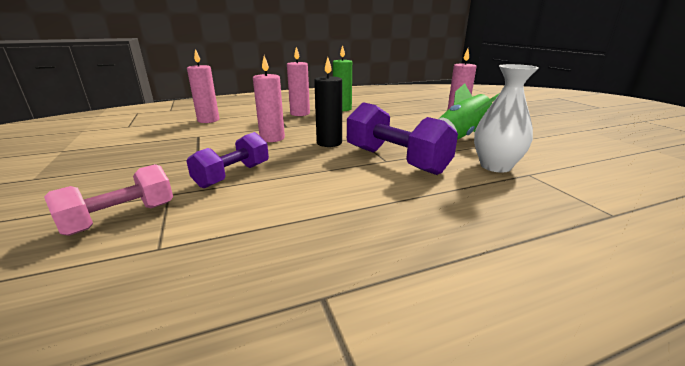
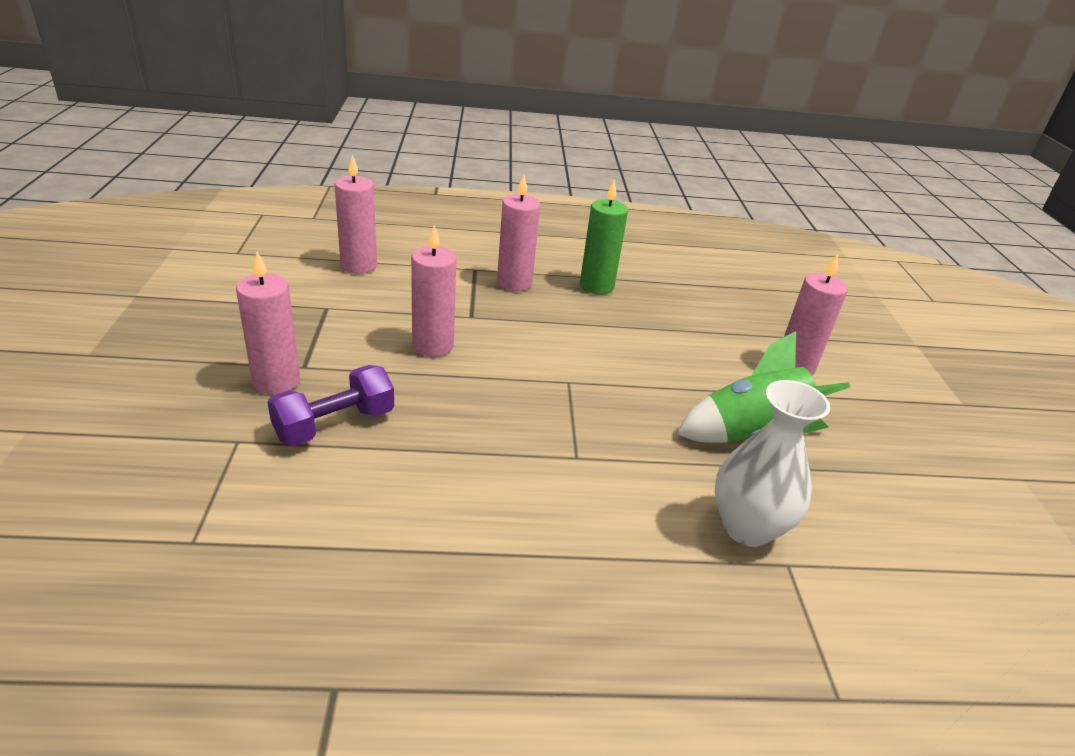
camera: 15 degrees right, 10 degrees up
(121, 218) = (168, 471): pink dumbbell -> none
(182, 166) = (276, 381): none -> pink candle
(329, 143) = (515, 384): black candle -> none
(395, 160) = (591, 461): purple dumbbell -> none

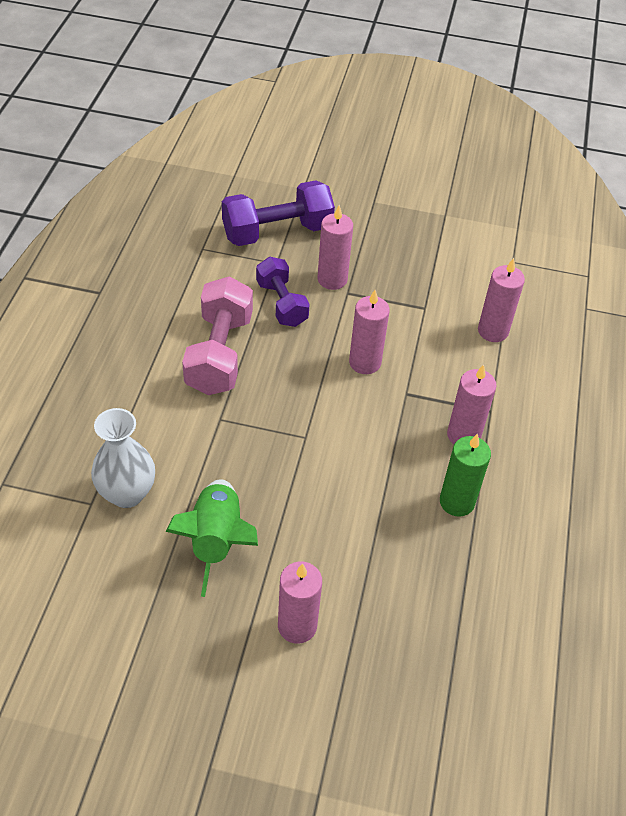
camera: 105 degrees right, 15 degrees up
(154, 448) = (277, 232): none -> purple dumbbell
(456, 475) = (219, 353): none -> pink dumbbell

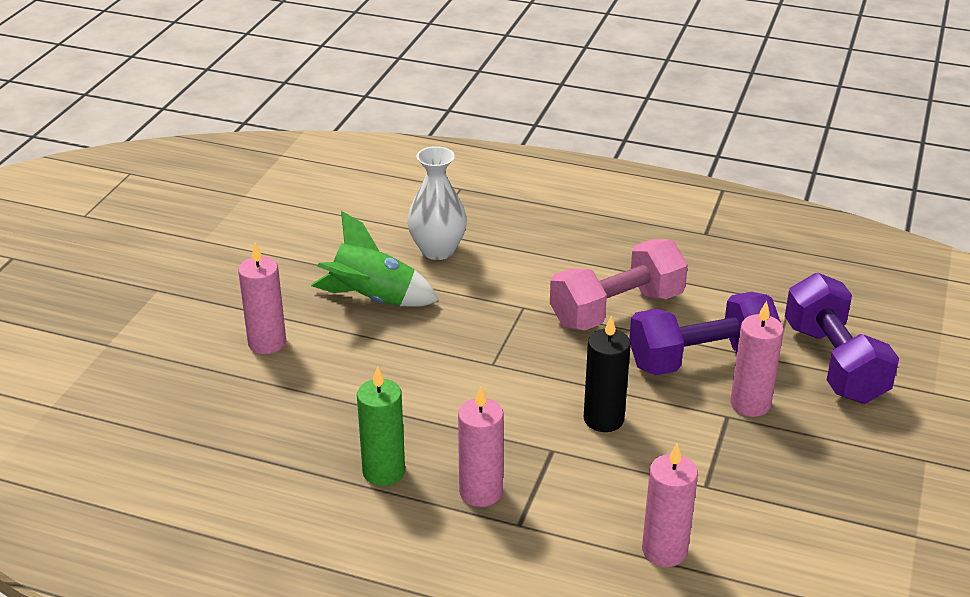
camera: 100 degrees right, 15 degrees down
(219, 353) = (617, 309): pink dumbbell -> pink dumbbell turned 45 degrees counterclockwise
(281, 303) = (701, 359): purple dumbbell -> purple dumbbell, size x1.54
(365, 362) = (603, 419): pink candle -> black candle

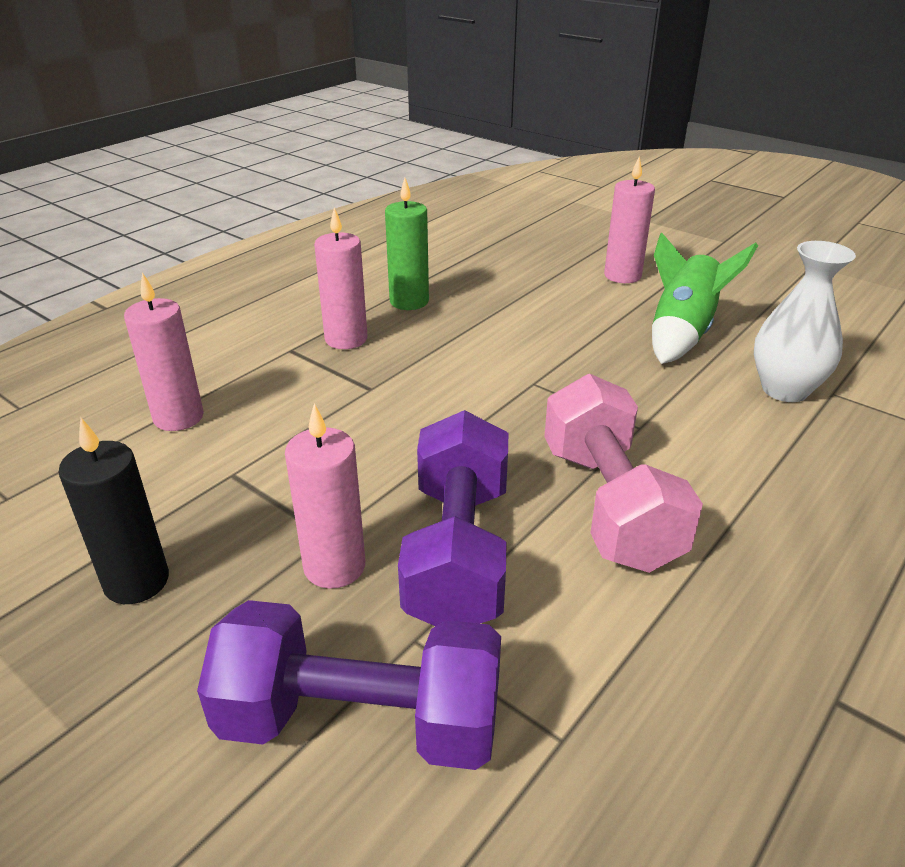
camera: 110 degrees right, 0 degrees up
(603, 419) = (393, 432): black candle -> black candle (136, 581)

